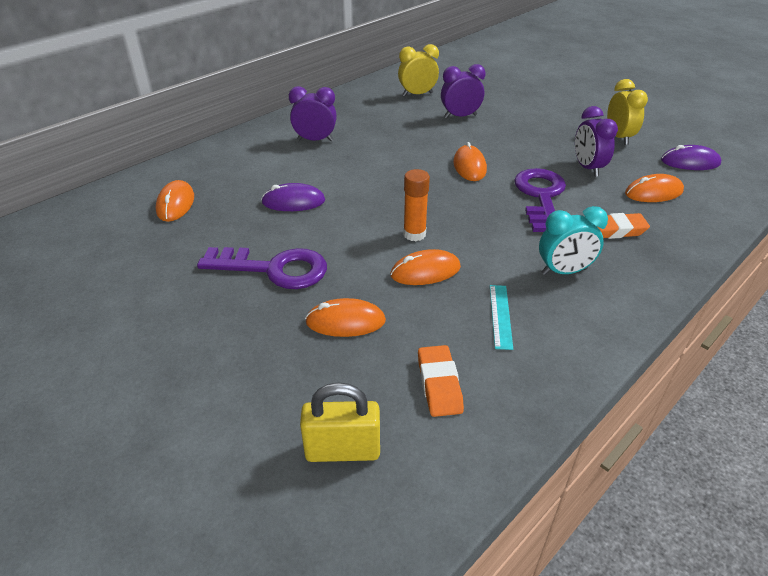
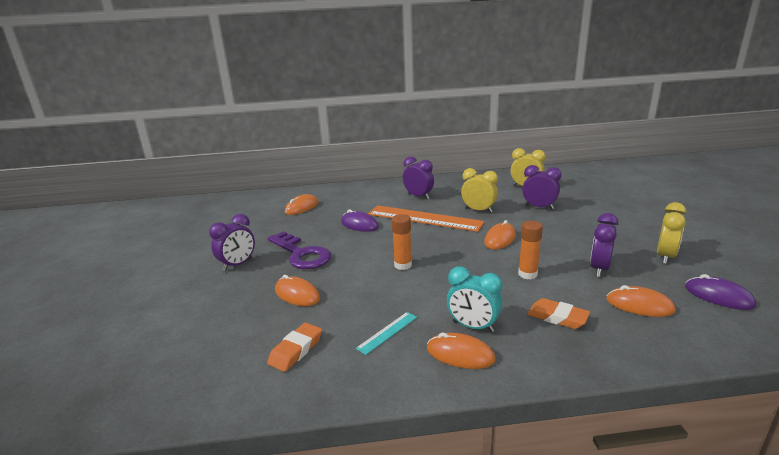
camera: 40 degrees right, 15 degrees down
(204, 320) = (238, 264): none -> purple clock
(342, 450) = (205, 355): yellow padlock -> none
(360, 167) = (424, 218): none -> orange ruler
(406, 138) = (478, 210): none -> yellow clock
(425, 271) = (379, 288): orange mouse -> orange mouse (460, 354)
(540, 196) = (527, 274): purple key -> orange glue stick

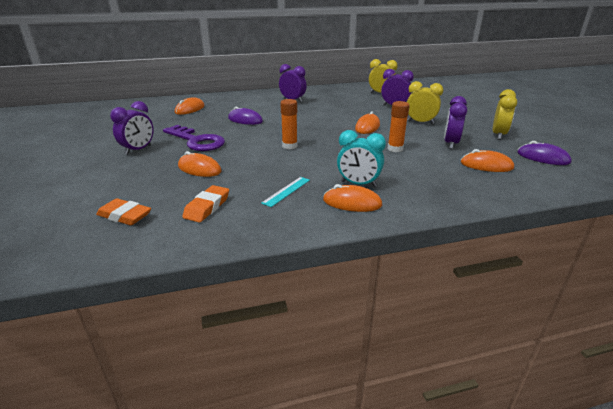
camera: 10 degrees left, 5 degrees up
(424, 218) = (301, 115): orange ruler -> none
(478, 210) = (345, 109): yellow clock -> yellow clock (420, 122)
(557, 317) = (425, 175): orange eraser -> orange eraser (124, 216)

